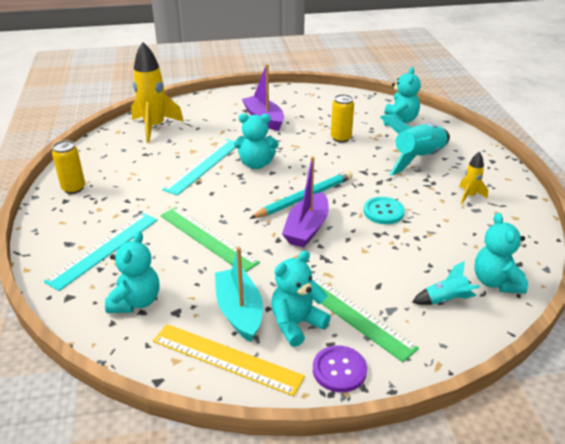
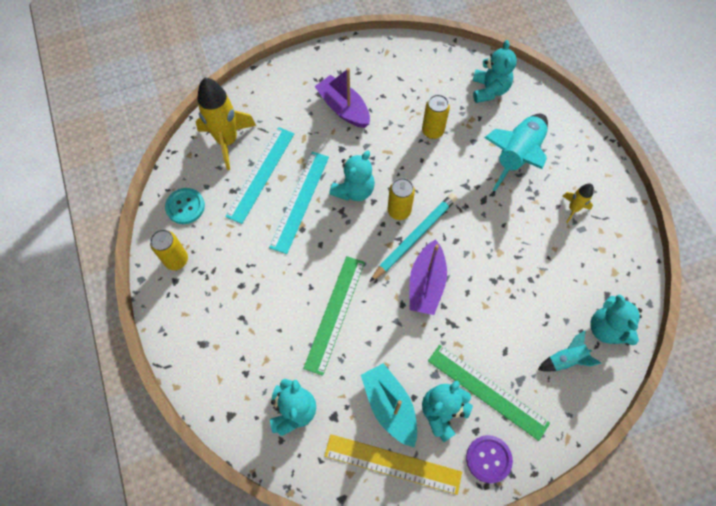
camera: 10 degrees left, 30 degrees up
(104, 249) = (240, 346): turquoise ruler -> turquoise ruler (260, 174)
(208, 238) = (335, 313): green ruler -> green ruler turned 75 degrees clockwise
(256, 164) = (354, 190): turquoise teddy bear -> turquoise teddy bear turned 45 degrees counterclockwise
(294, 180) = (399, 211): none -> yellow can
(383, 212) = (494, 246): turquoise button -> turquoise button (185, 206)

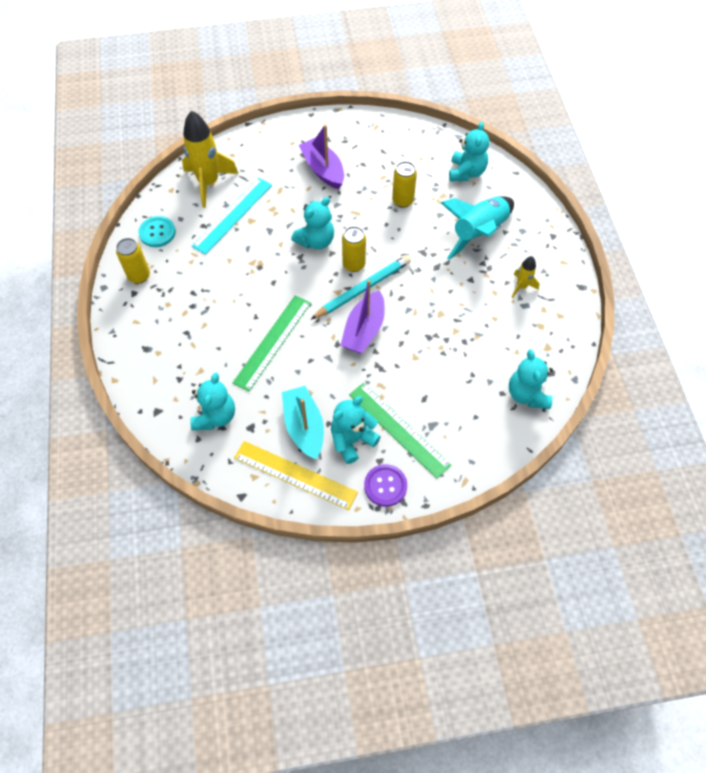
camera: 10 degrees right, 5 degrees down
(299, 201) = (263, 243): turquoise ruler -> none
(565, 359) = (480, 414): turquoise rocket -> none

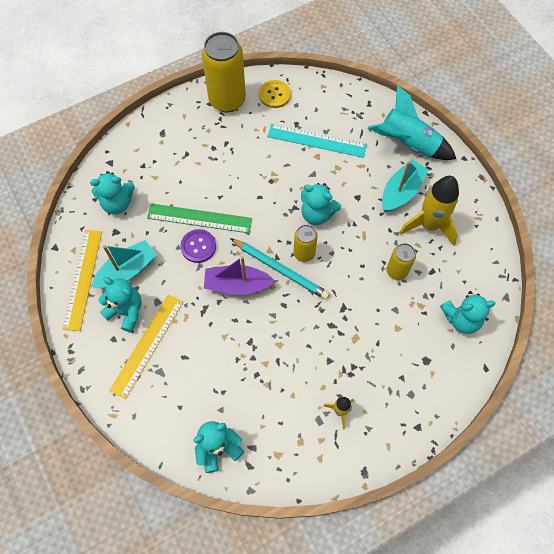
camera: 70 degrees right, 5 degrees up
(139, 276) = (227, 100): yellow can -> yellow can, size x1.88
(157, 232) = (274, 95): turquoise button -> yellow button
(208, 183) = (343, 110): yellow rocket -> yellow rocket (429, 225)
(323, 170) = (401, 192): purple boat -> turquoise boat
(385, 486) = (91, 351): purple button -> purple button (198, 246)
(399, 429) = (147, 345): green ruler -> yellow ruler
(479, 233) = (389, 352): turquoise rocket -> turquoise rocket (408, 144)

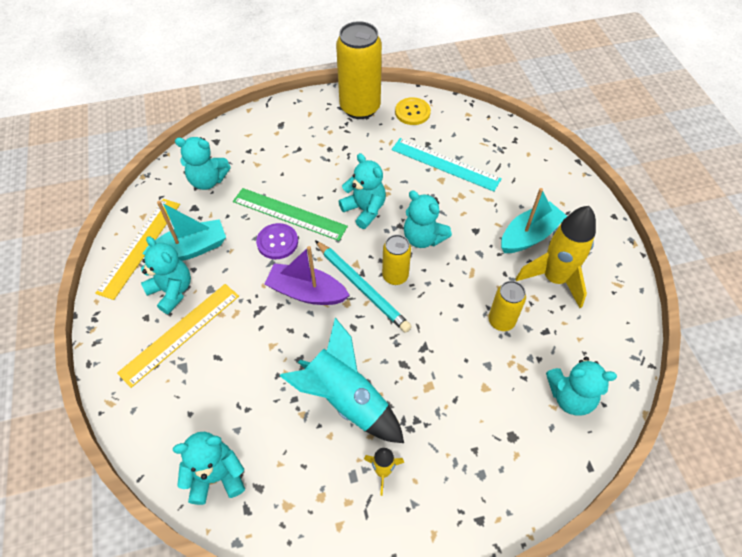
camera: 15 degrees right, 10 degrees down
(261, 199) = (364, 210): none -> turquoise teddy bear
(408, 144) = (550, 188): turquoise rocket -> turquoise rocket (346, 400)

